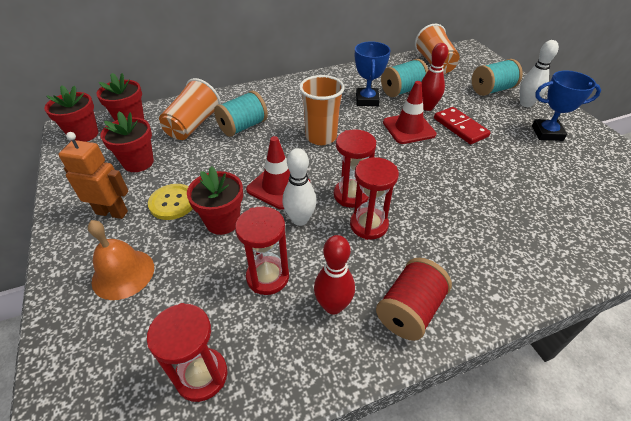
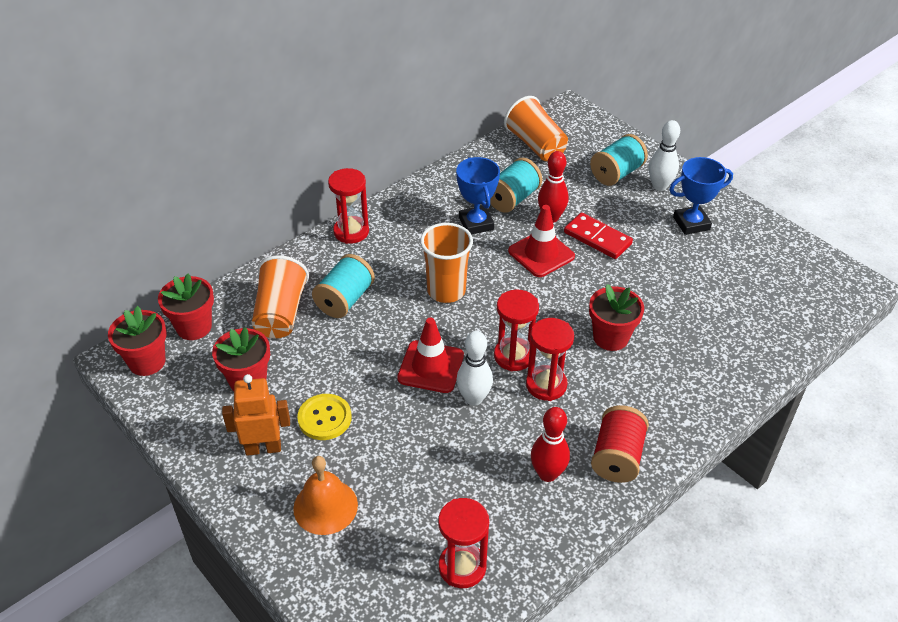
camera: 20 degrees left, 0 degrees up
(223, 221) = (393, 423): red flower pot -> red flower pot (610, 337)
(267, 277) = (473, 466): red hourglass -> red hourglass (351, 232)

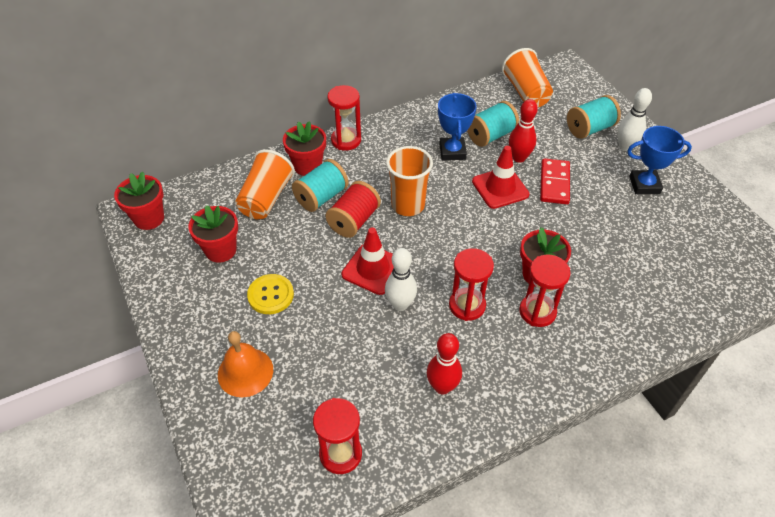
camera: 15 degrees right, 5 degrees up
(194, 327) = (194, 197): red flower pot -> red flower pot (307, 166)
(263, 448) = (213, 310): orange robot -> none
(513, 356) = (447, 274): red hourglass -> red hourglass (537, 312)
(597, 238) = (554, 183): red domino -> red domino turned 45 degrees clockwise
(617, 457) = (509, 385): red spool -> red spool (354, 221)

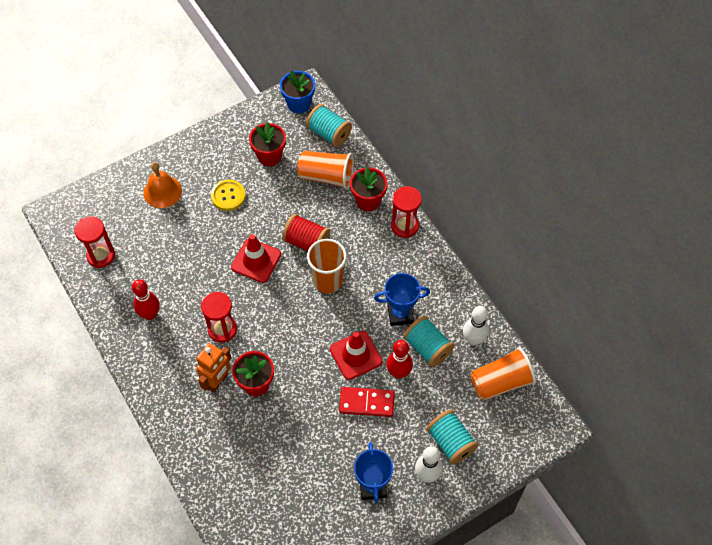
camera: 85 degrees right, 10 degrees up
(149, 218) = (298, 104): red flower pot -> blue flower pot
(321, 197) = (331, 215): turquoise spool -> turquoise spool (329, 134)
(400, 304) = (222, 282): white bowling pin -> white bowling pin (473, 339)
(537, 312) = (218, 381): red hourglass -> orange robot

